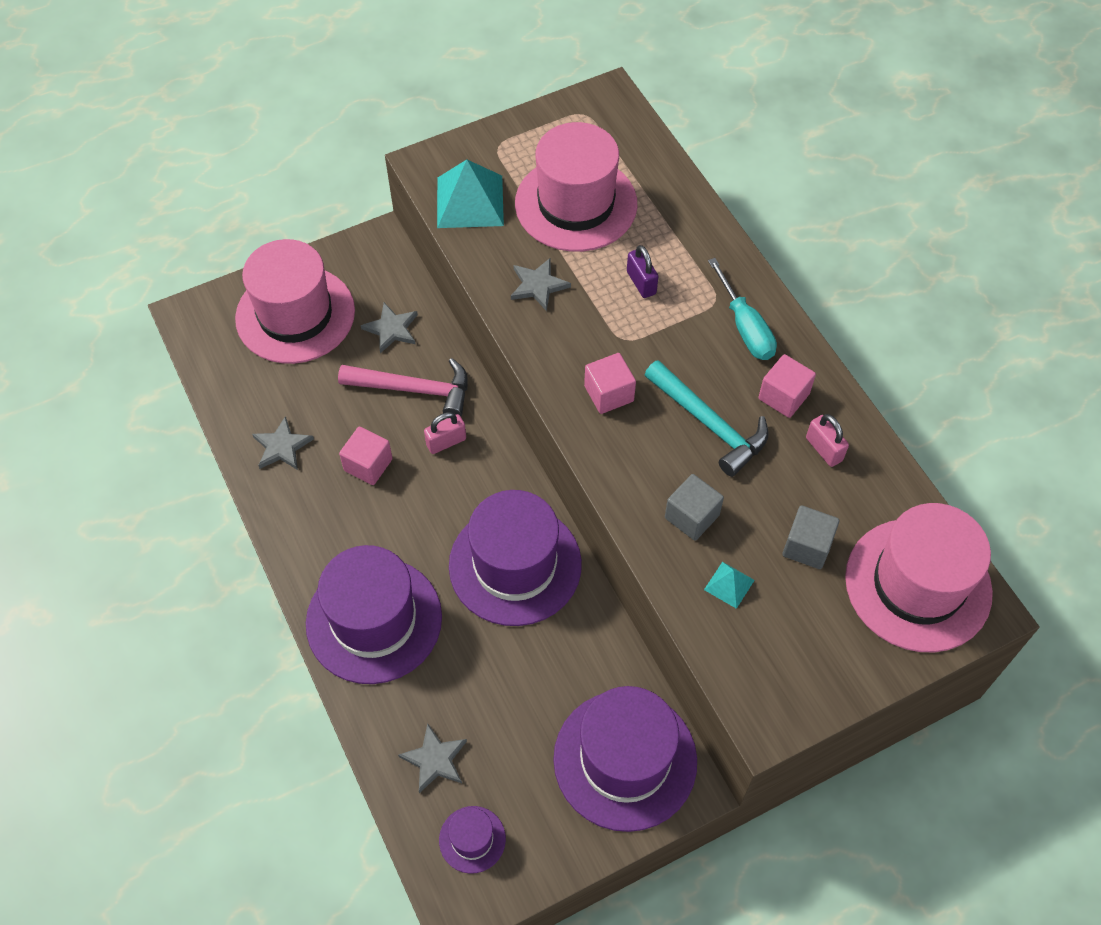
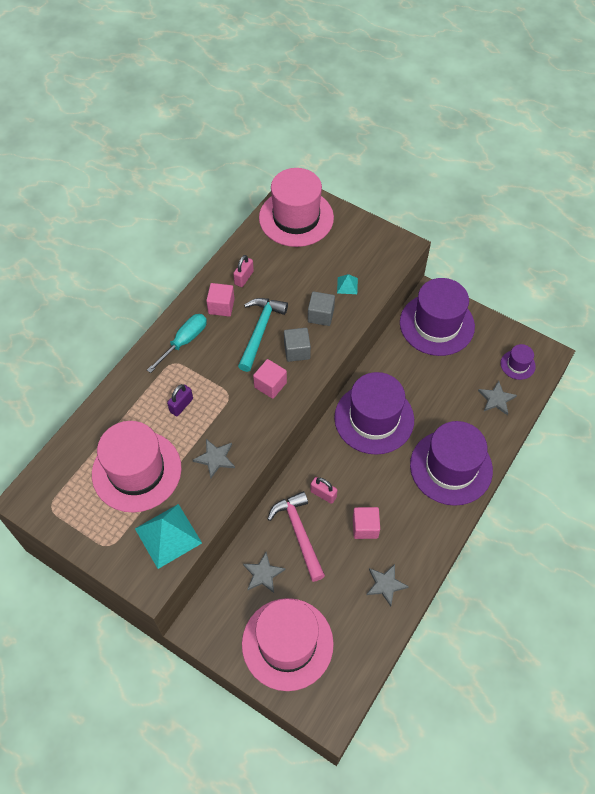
camera: 120 degrees left, 0 degrees up
(807, 546) = (305, 264): grey cube -> grey cube (297, 351)

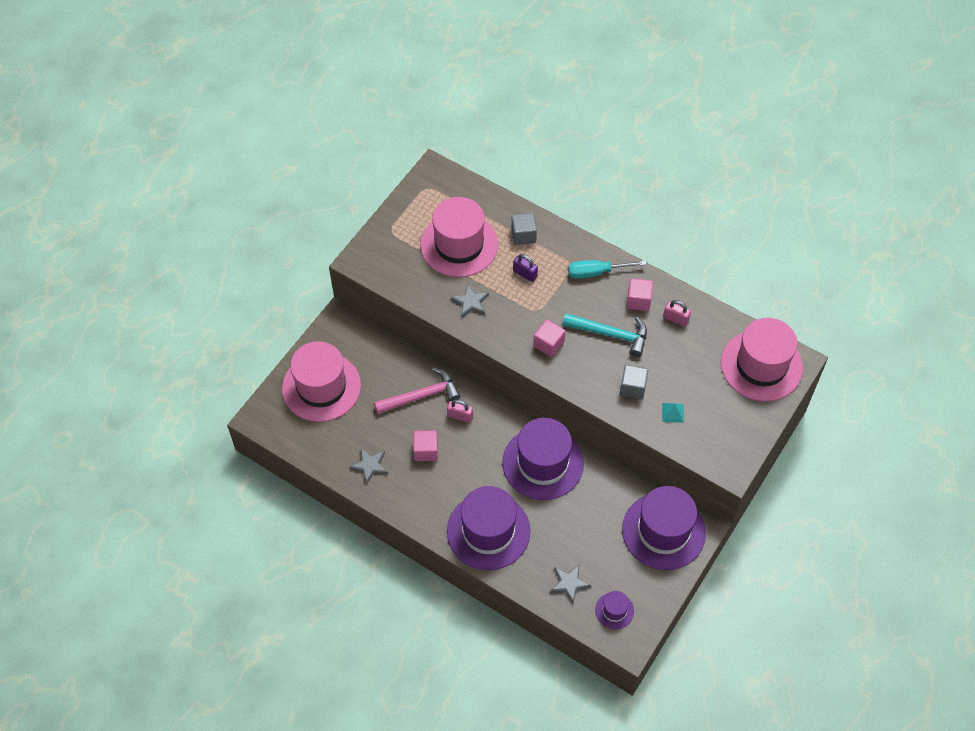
camera: 90 degrees right, 0 degrees up
(168, 536) = (398, 271): turquoise pyramid -> none
(185, 341) = (596, 272): turquoise screwdriver -> turquoise screwdriver turned 135 degrees clockwise
(263, 574) = (384, 368): grey star -> none
(297, 351) = (588, 366): grey cube -> grey cube (523, 235)
(323, 494) = (460, 416): pink padlock -> pink padlock turned 75 degrees clockwise

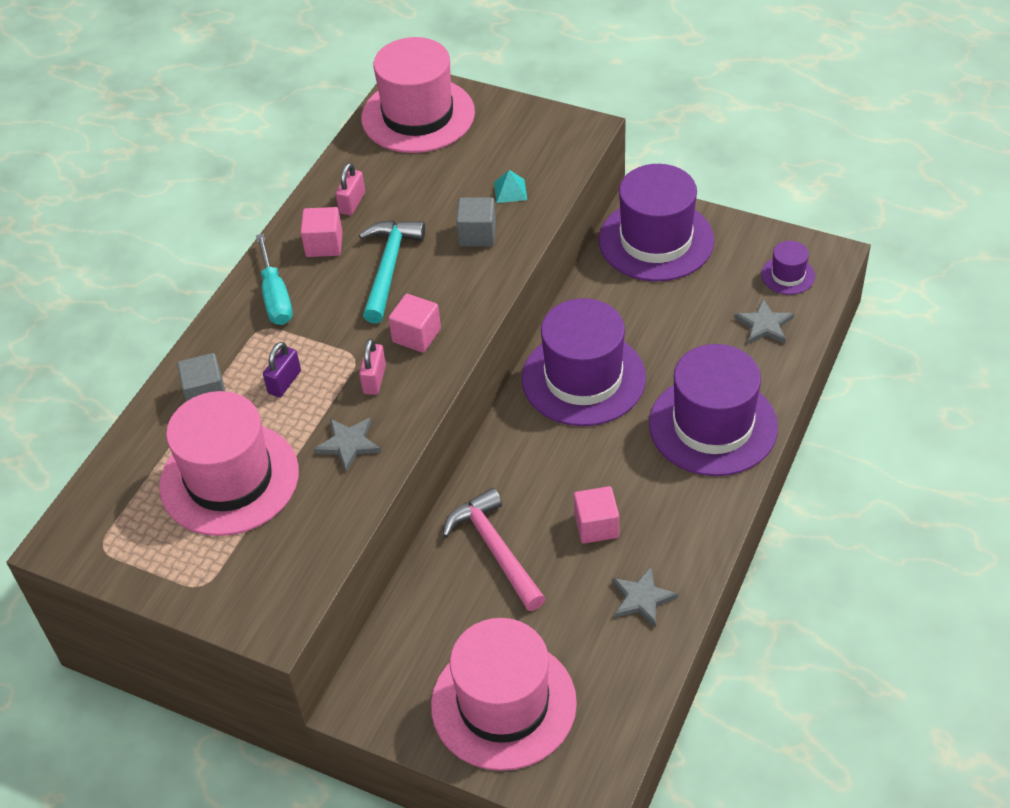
camera: 95 degrees left, 10 degrees down
(460, 416) = (523, 491): pink padlock -> pink padlock (374, 379)

